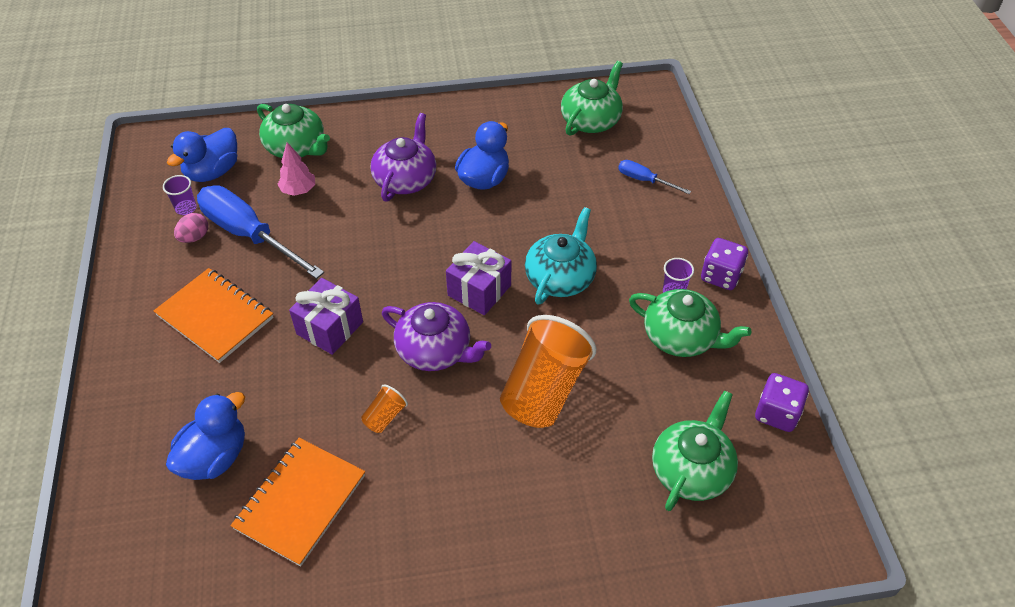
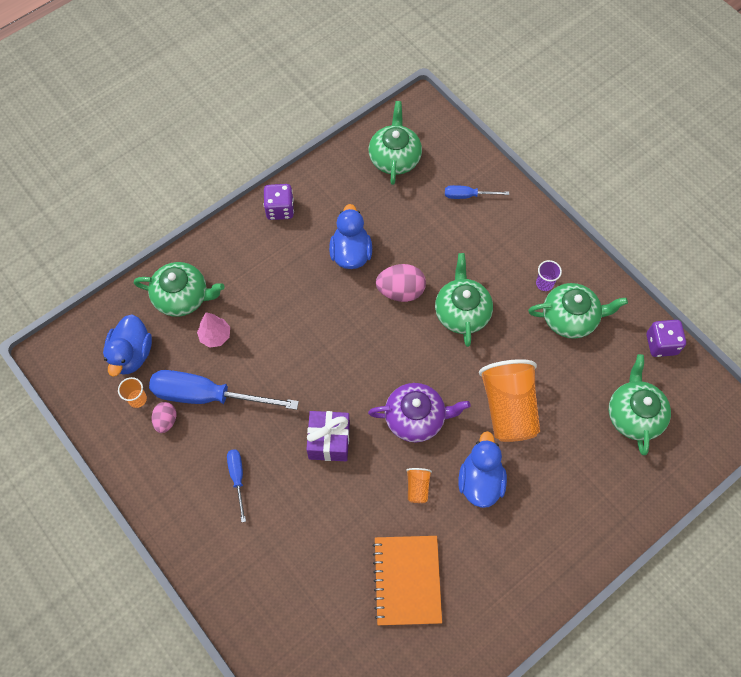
camera: 30 degrees left, 15 degrees up
(186, 208) = (137, 399): purple cup -> orange cup
(215, 316) = (237, 478): orange notebook -> blue screwdriver
(215, 457) = (325, 583): blue duck -> blue duck (480, 481)
(406, 179) = (291, 283): purple teapot -> none
(479, 290) = (413, 352): purple gift -> none
(509, 231) = (400, 291): none -> pink egg
(560, 277) = (462, 312): turquoise teapot -> green teapot
(721, 276) = (567, 253): purple dice -> purple dice (280, 209)

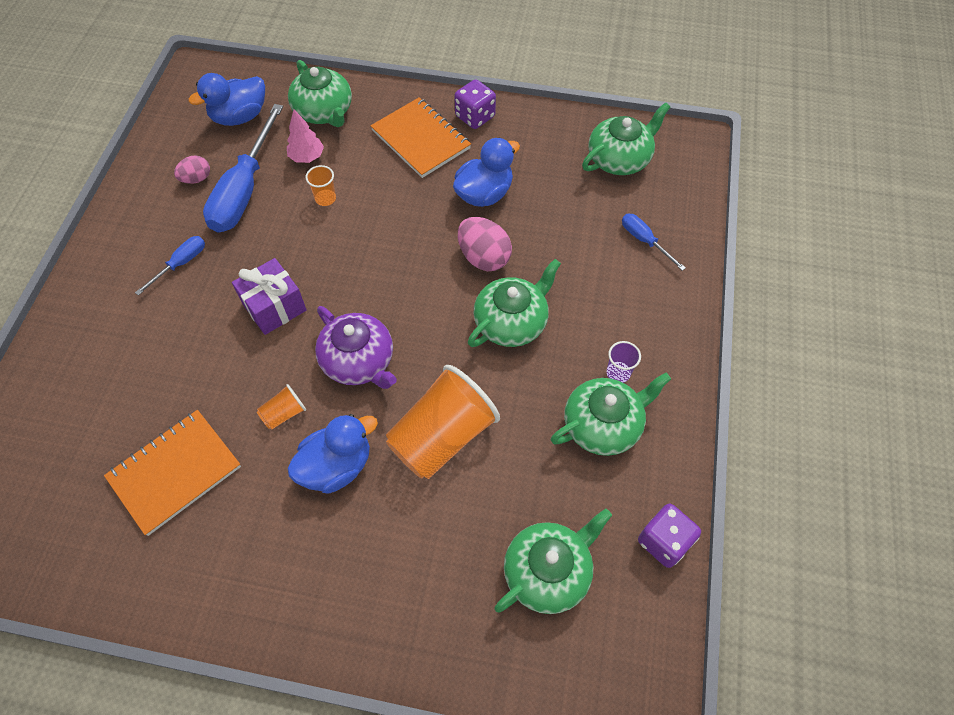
camera: 50 degrees right, 5 degrees down
(137, 399) = (201, 147): orange cup -> orange cup (325, 198)
(207, 396) = (244, 190): blue screwdriver -> blue screwdriver turned 135 degrees counterclockwise
(268, 255) = (421, 139): none -> orange notebook
(570, 318) = (603, 425): green teapot -> green teapot turned 75 degrees counterclockwise

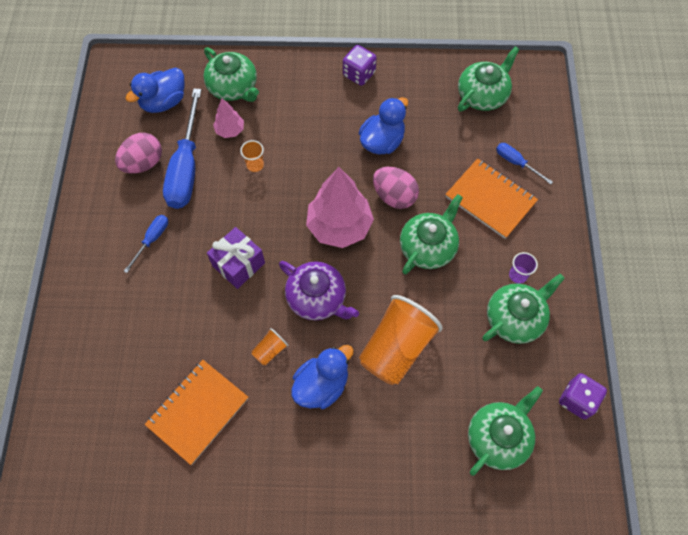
camera: 10 degrees left, 5 degrees up
(196, 179) = (143, 163): pink egg -> pink egg, size x1.65
(408, 282) = (339, 226): none -> pink tree
(421, 139) = (320, 101): orange notebook -> orange notebook (490, 199)

